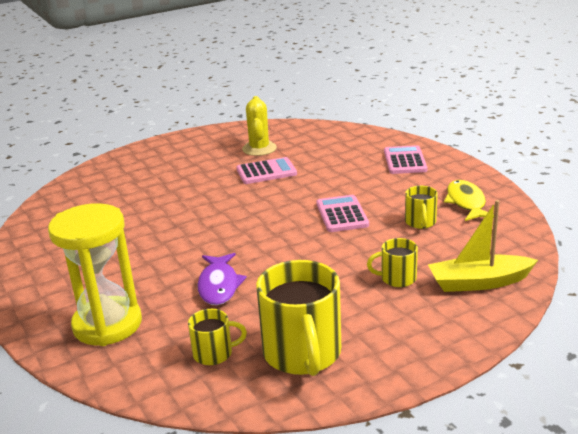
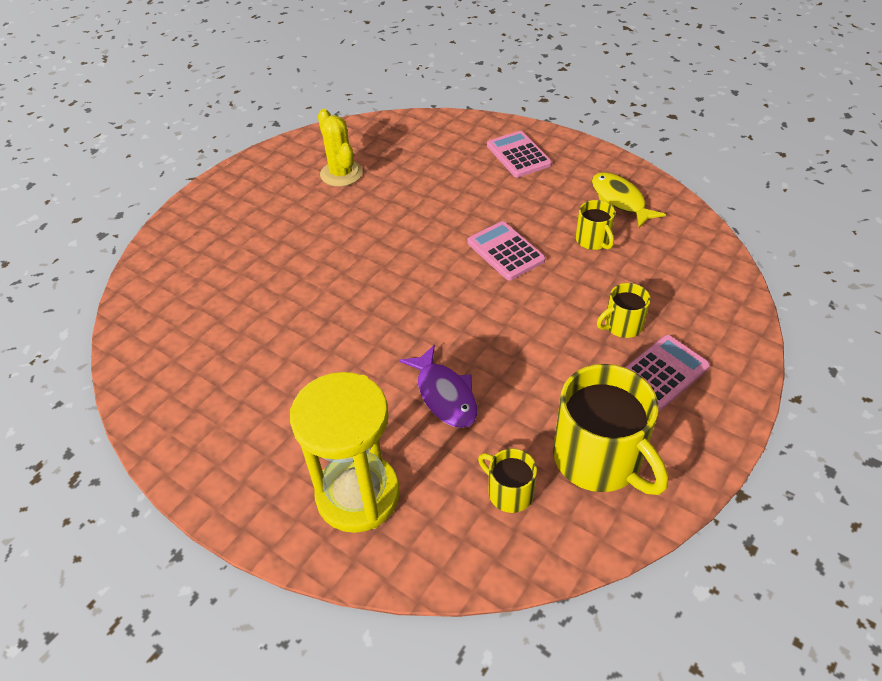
camera: 25 degrees left, 20 degrees up
(214, 353) = (509, 492): yellow mug -> yellow mug turned 105 degrees counterclockwise
(266, 172) = (376, 208): pink calculator -> pink calculator (662, 373)
(479, 282) = (701, 306): yellow boat -> none

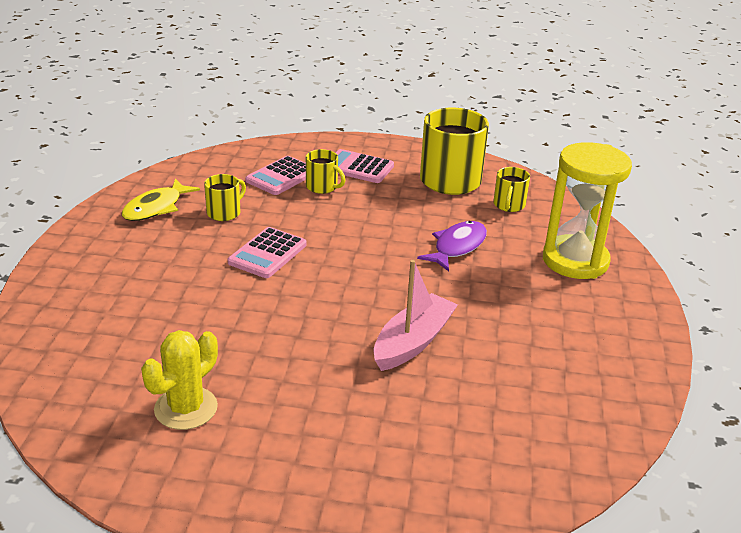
camera: 120 degrees left, 15 degrees down
(324, 302) = (413, 342): none -> pink boat
(518, 155) = (94, 278): pink calculator -> pink calculator (281, 176)

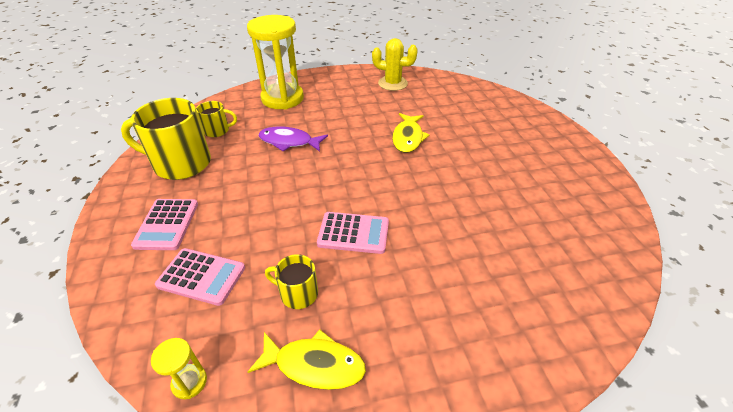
camera: 110 degrees left, 10 degrees up
(186, 408) = (548, 206): yellow cactus -> yellow cactus (392, 83)
(193, 165) = (189, 382): none -> yellow hourglass
(322, 187) = (217, 237): yellow mug -> none
(413, 342) = (408, 138): pink boat -> yellow fish

